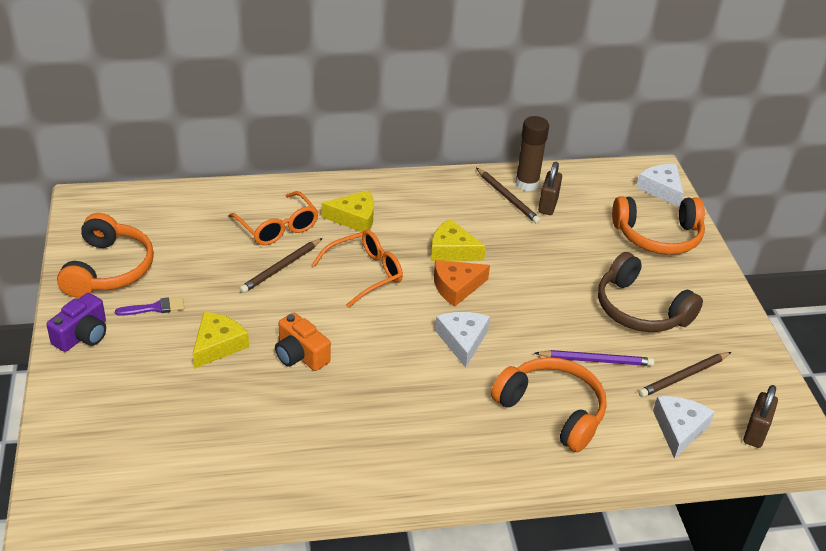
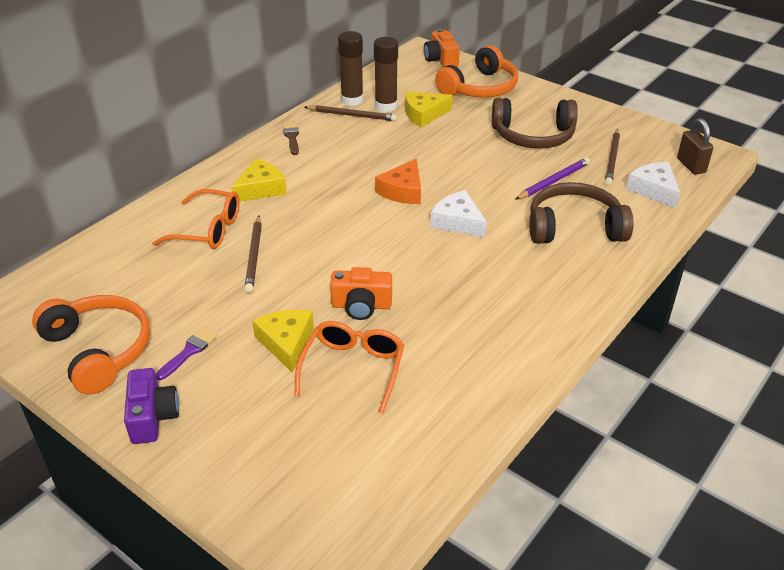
camera: 40 degrees left, 0 degrees up
(365, 273) = (326, 220): orange glasses -> orange glasses (353, 368)
(434, 189) = (292, 137): none -> brown brush
(452, 250) = (364, 169): yellow cheese -> yellow cheese (424, 114)
(548, 205) = (386, 106): brown padlock -> brown glue stick
(552, 410) = (574, 227): orange headphones -> brown headphones
(661, 189) = (441, 59): white cheese -> orange camera

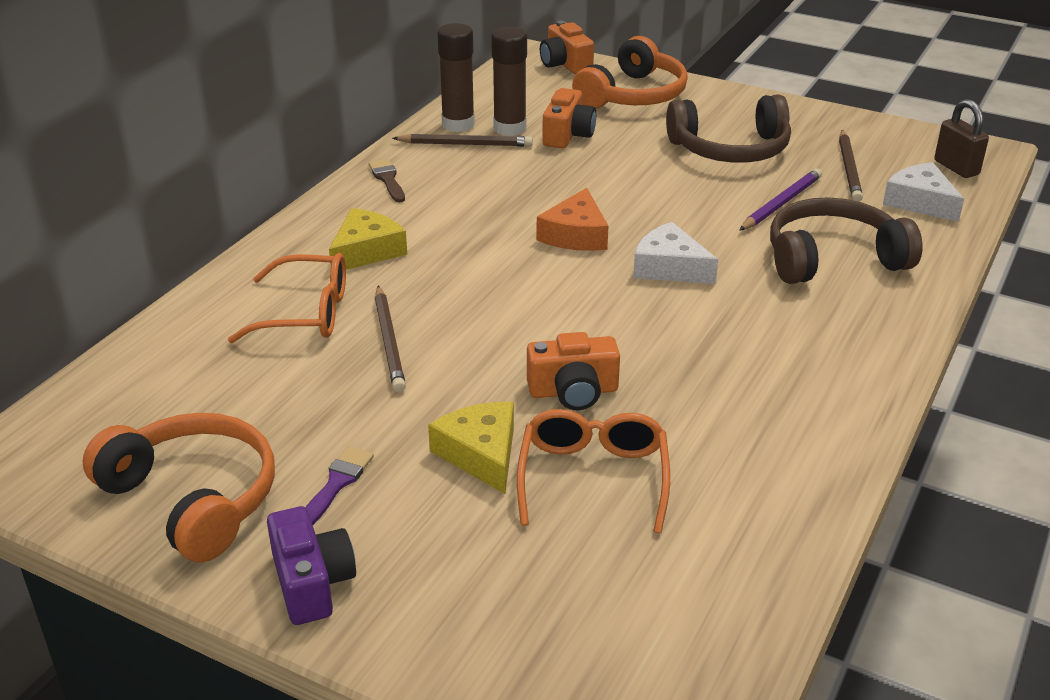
camera: 10 degrees left, 5 degrees down
(424, 114) = (567, 135): yellow cheese -> orange camera

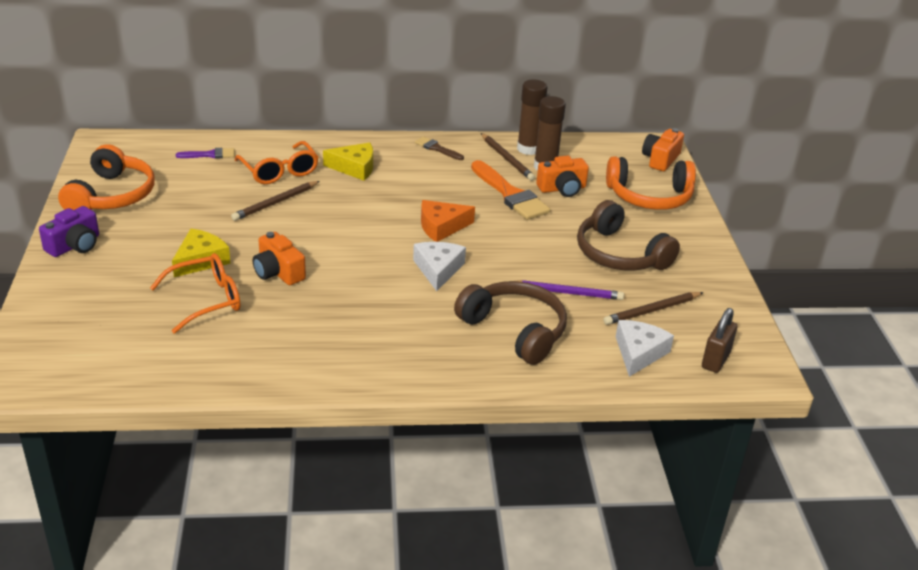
camera: 55 degrees right, 0 degrees up
(337, 483) = (148, 228): purple brush -> purple brush (210, 155)
(387, 179) = (437, 148): brown brush -> brown brush turned 90 degrees counterclockwise
(548, 168) = (510, 194): none -> orange brush

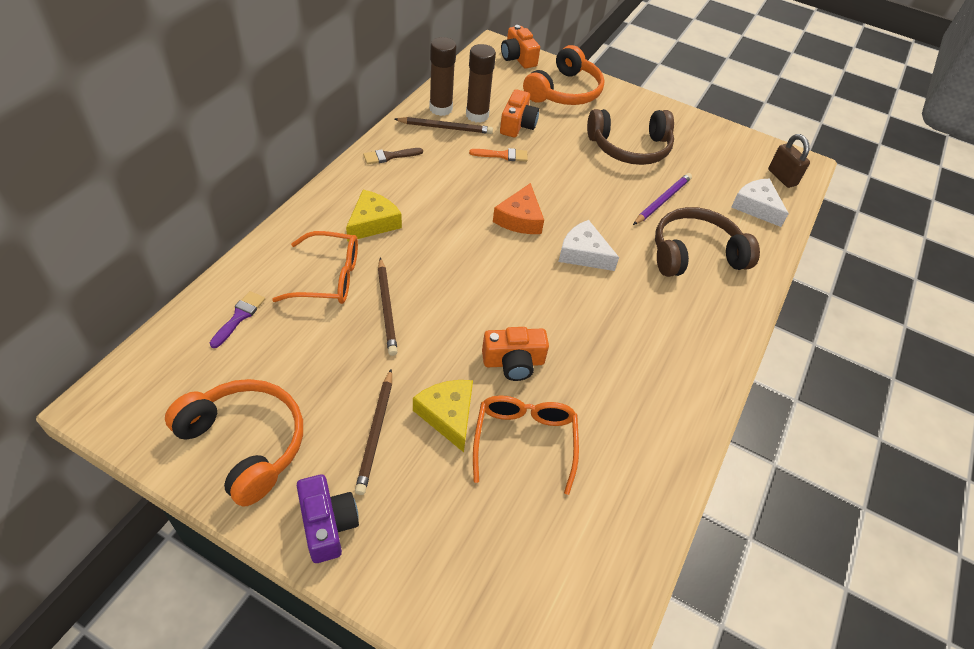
camera: 60 degrees left, 15 degrees up
(510, 194) = (502, 155): orange brush -> orange brush, size x0.52
(652, 310) = (709, 172): brown pencil -> brown pencil (375, 432)

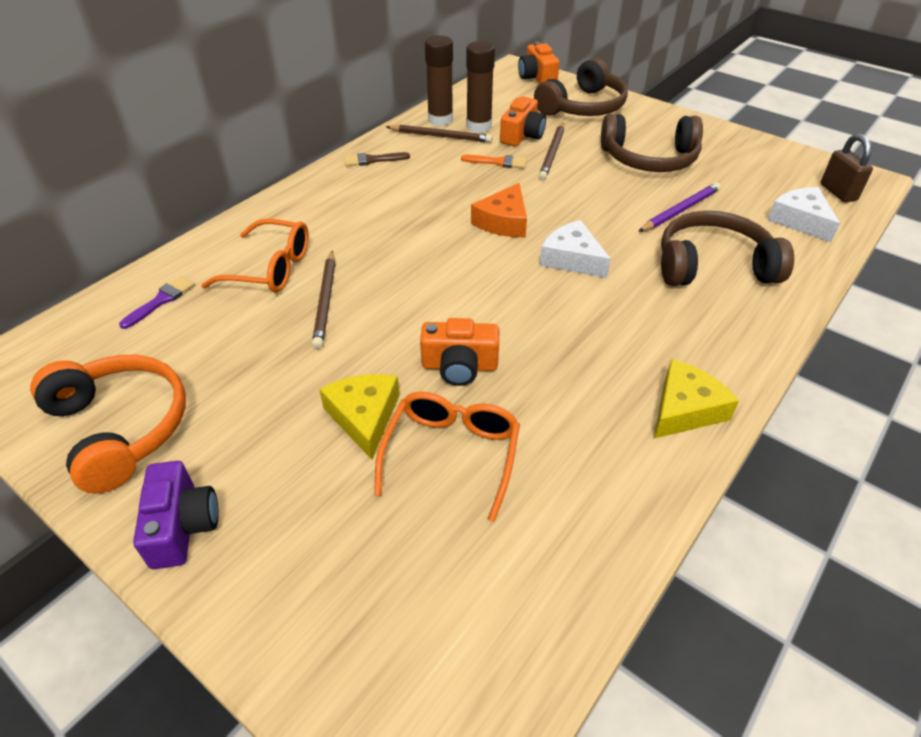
camera: 15 degrees right, 5 degrees down
(373, 222) = (335, 219): yellow cheese -> yellow cheese (685, 409)
(375, 432) = (272, 428): brown pencil -> brown pencil (552, 153)
(564, 91) = (583, 107): orange headphones -> brown headphones

